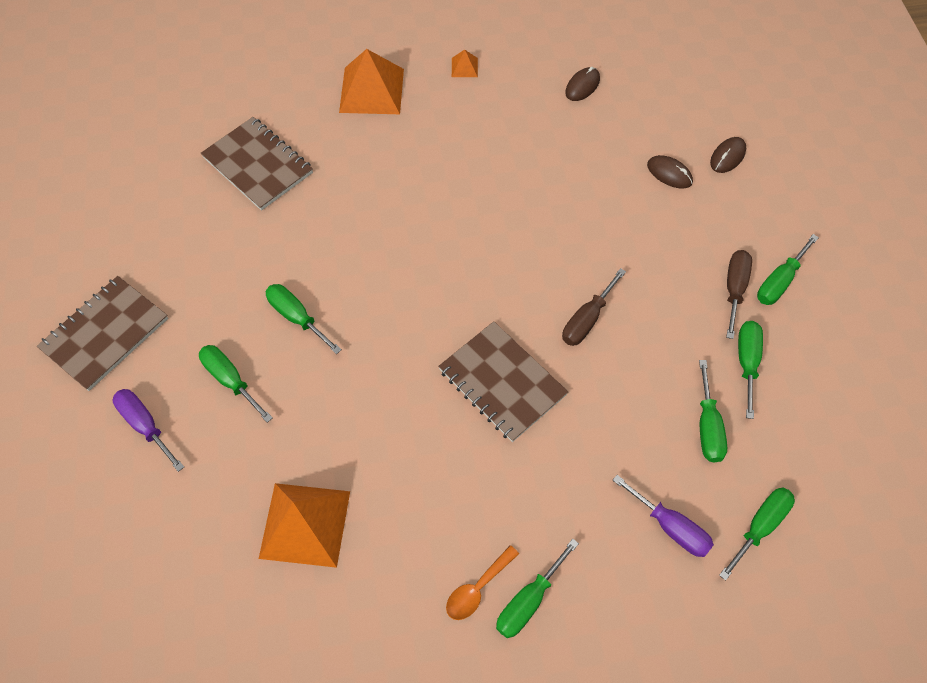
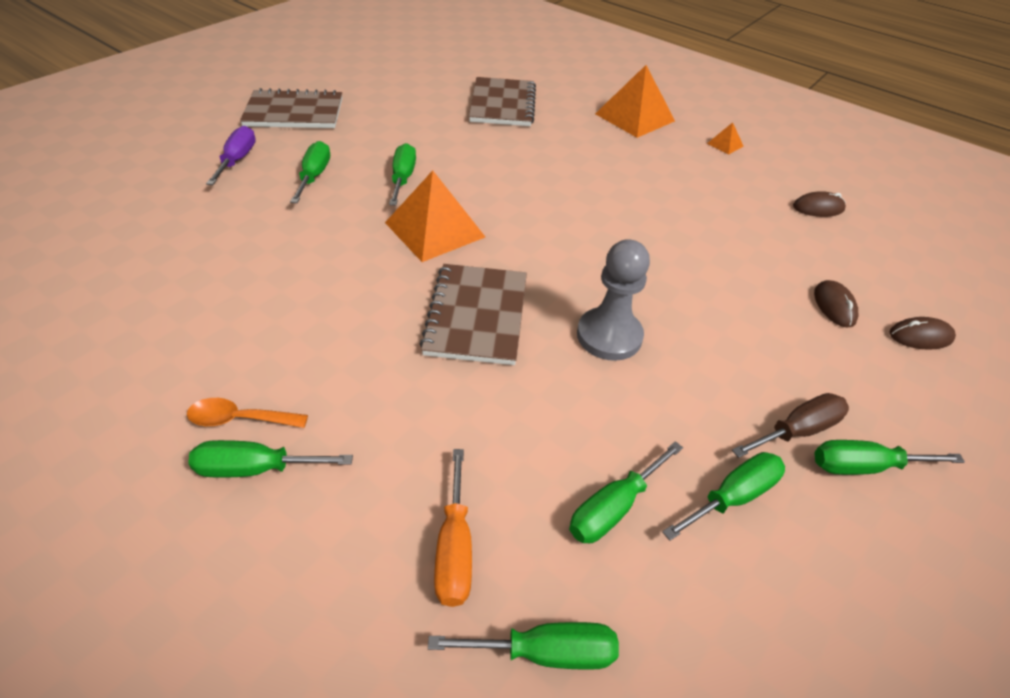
camera: 45 degrees right, 15 degrees down
(305, 524) = (219, 274): orange pyramid -> orange pyramid (435, 229)
(587, 320) = (609, 336): brown screwdriver -> grey pawn
(671, 527) = (454, 549): purple screwdriver -> orange screwdriver

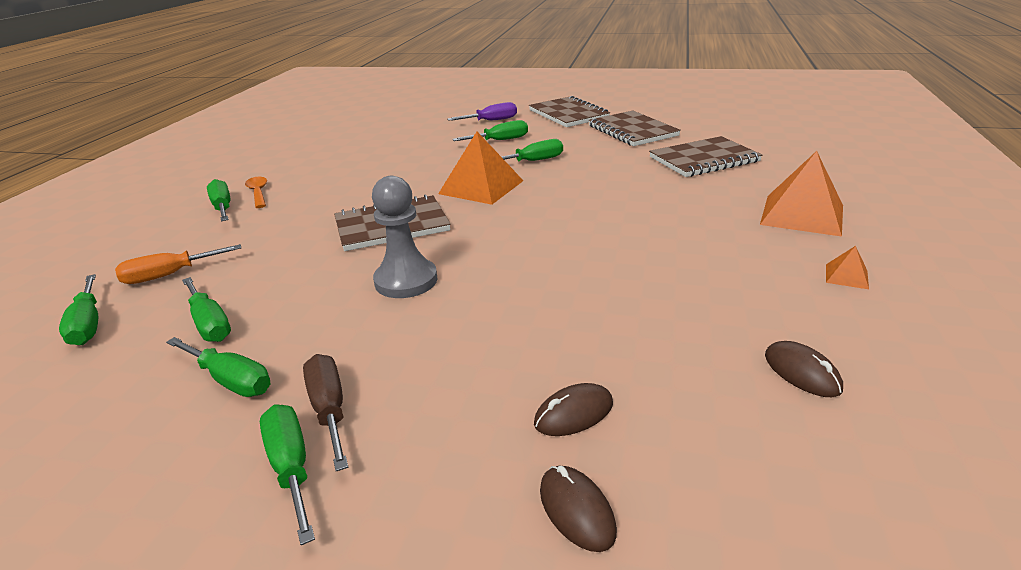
camera: 70 degrees right, 15 degrees down
(394, 103) = (632, 131): none -> brown notebook
(613, 508) = (210, 324): green screwdriver -> green screwdriver turned 150 degrees counterclockwise
(797, 430) = (329, 409): brown screwdriver -> brown screwdriver turned 150 degrees counterclockwise

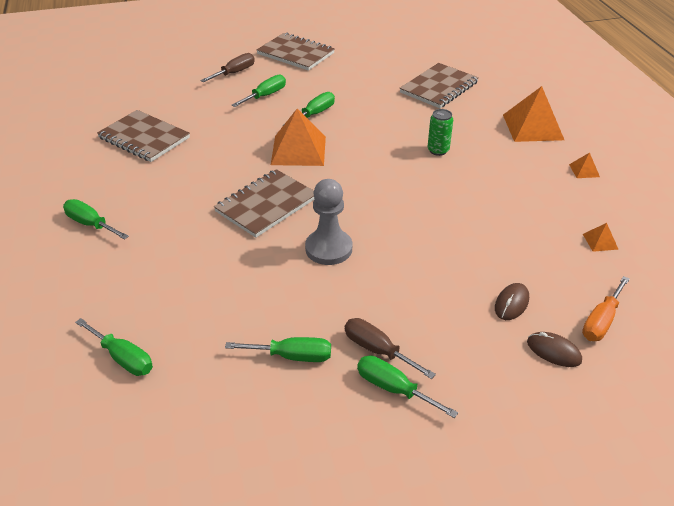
camera: 30 degrees left, 10 degrees up
(169, 275) = (133, 299): orange screwdriver -> orange screwdriver (601, 321)
(210, 324) = (224, 325): green screwdriver -> none
(258, 193) = (105, 201): orange spoon -> none
(491, 121) = (234, 73): purple screwdriver -> brown screwdriver
(632, 131) = (364, 65): brown notebook -> brown notebook (144, 138)
(643, 215) = (438, 150): none -> green can
(802, 372) = (600, 241): brown mouse -> orange pyramid

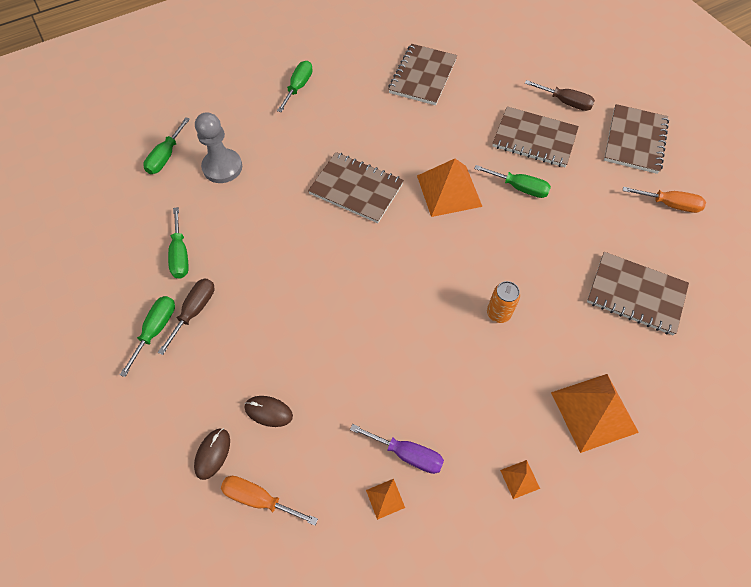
camera: 75 degrees right, 20 degrees up
(265, 95) = (534, 139): green screwdriver -> brown notebook
(328, 249) = (309, 249): grey pawn -> grey pawn (222, 167)
(364, 55) = (669, 204): none -> orange screwdriver
(438, 150) = (498, 313): green can -> orange can
(561, 222) = (407, 454): none -> purple screwdriver

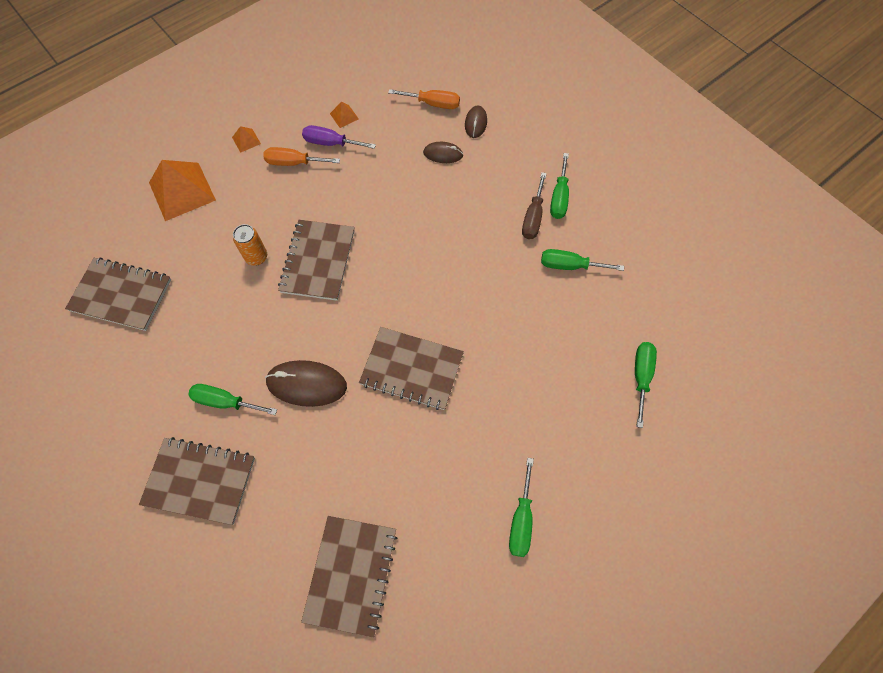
camera: 170 degrees right, 5 degrees up
(180, 255) = (569, 266): green screwdriver -> green screwdriver turned 60 degrees counterclockwise
(222, 167) = (570, 373): grey pawn -> none
(449, 190) = (306, 384): orange pyramid -> brown mouse
(565, 102) = (149, 557): brown screwdriver -> none
(635, 140) = (68, 501): brown notebook -> brown notebook (318, 261)
(669, 204) = (54, 407): orange screwdriver -> orange screwdriver (294, 163)

